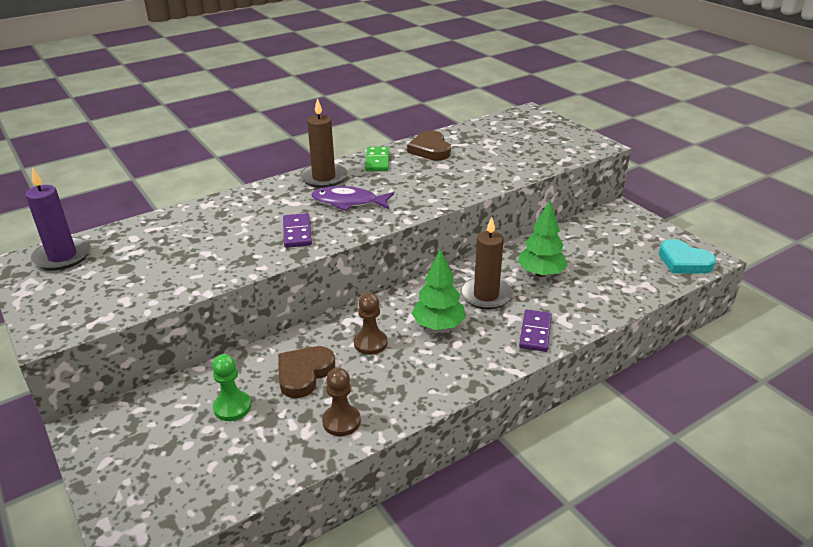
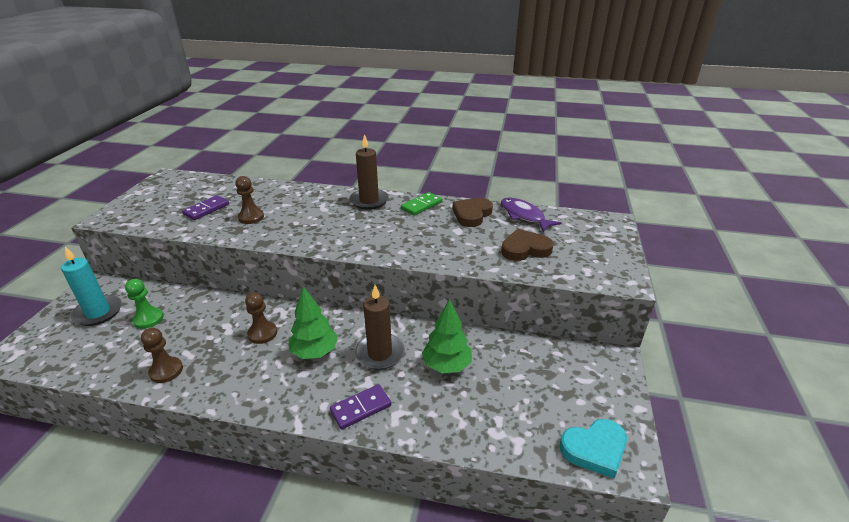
camera: 45 degrees right, 0 degrees up
(62, 256) = (182, 182): purple candle -> none
(157, 441) = (98, 312): none -> turquoise candle
(236, 243) = (251, 217): none -> brown pawn
(297, 232) = (288, 228): purple domino -> purple domino (206, 209)
(304, 374) = (204, 326): brown heart -> brown heart (525, 249)
(348, 202) = (350, 224): purple fish -> purple fish (524, 216)
(684, 261) = (594, 449): turquoise heart -> turquoise heart turned 105 degrees counterclockwise

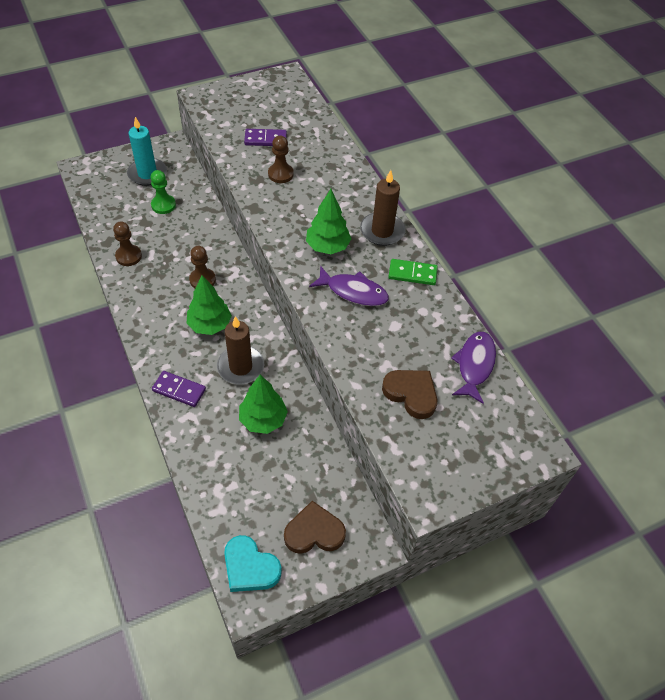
camera: 50 degrees right, 20 degrees up
(351, 227) = (327, 247): none -> green tree
(407, 234) = (353, 291): none -> purple fish
(472, 214) = (434, 321): brown heart -> brown heart (314, 532)

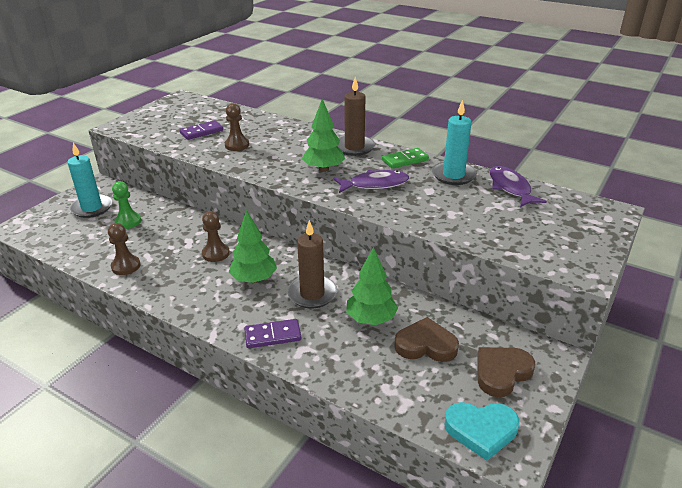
camera: 30 degrees left, 20 degrees down
(411, 394) = (491, 220): brown heart -> brown heart (426, 345)
(438, 318) = (453, 175): none -> turquoise candle

